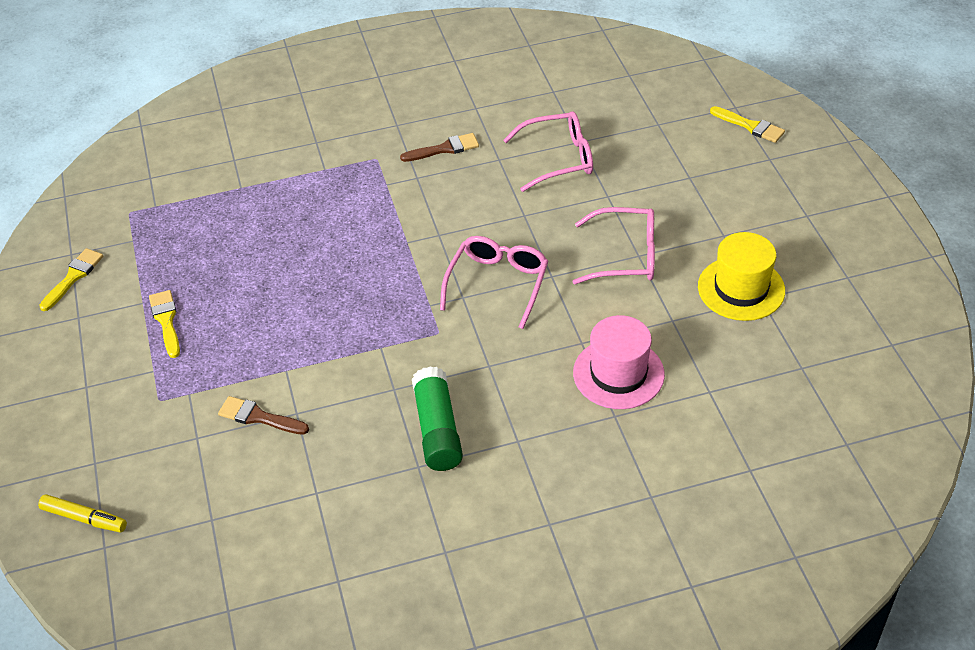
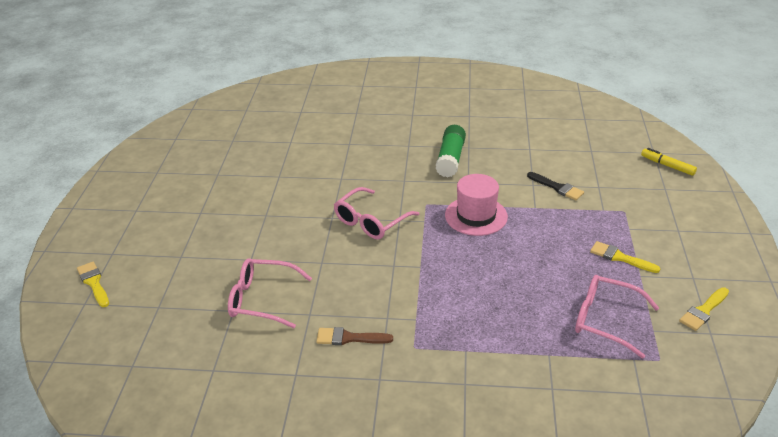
camera: 160 degrees left, 10 degrees down
(166, 321) = (620, 257): yellow brush -> yellow brush turned 120 degrees clockwise
(259, 417) = (557, 187): brown brush -> black brush
(618, 373) = (332, 159): pink hat -> pink hat (476, 216)
(625, 256) = (274, 216): pink glasses -> pink glasses (605, 320)
(741, 289) = (223, 181): yellow hat -> none

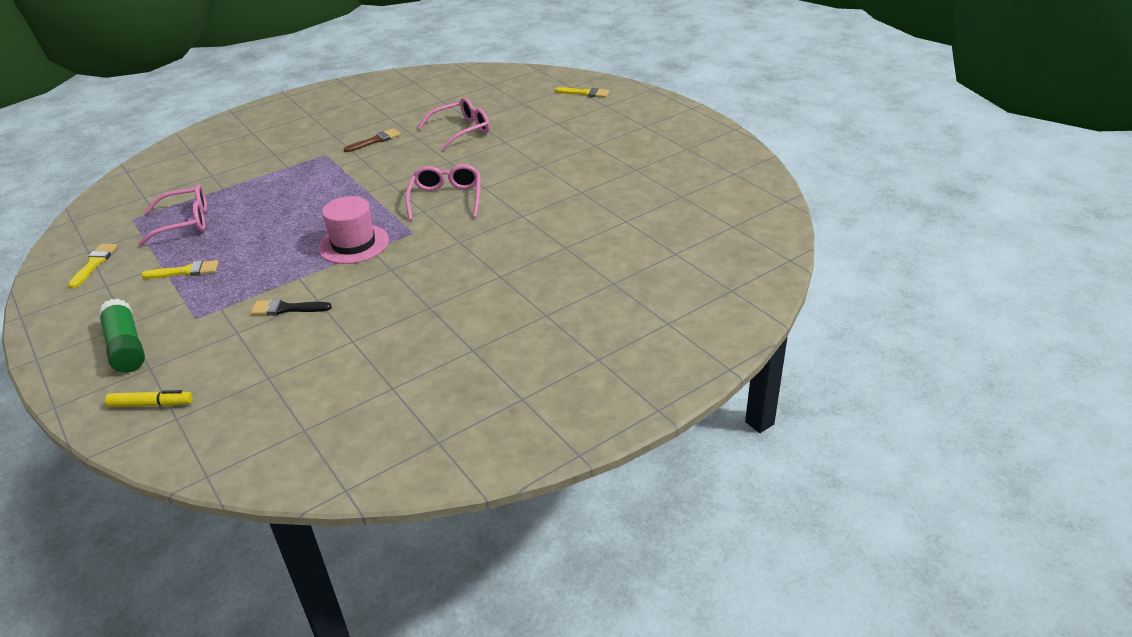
camera: 140 degrees right, 0 degrees up
(450, 159) = (435, 283): green glue stick -> green glue stick (126, 347)

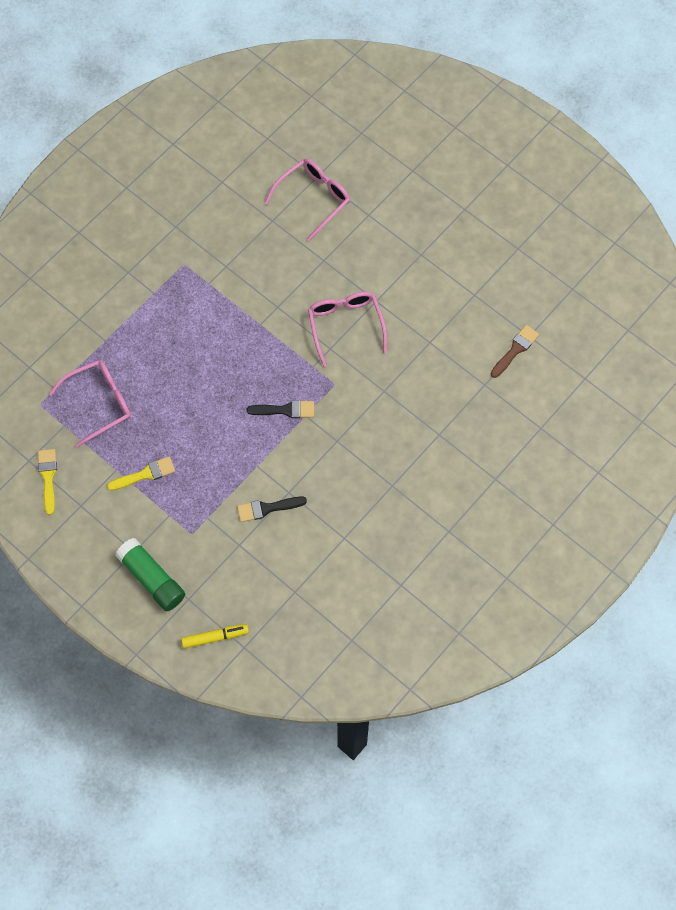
camera: 15 degrees left, 30 degrees up
(353, 244) = (285, 410): pink hat -> black brush
(375, 141) = (227, 231): brown brush -> brown brush (515, 350)
(585, 93) = (425, 103): yellow brush -> none

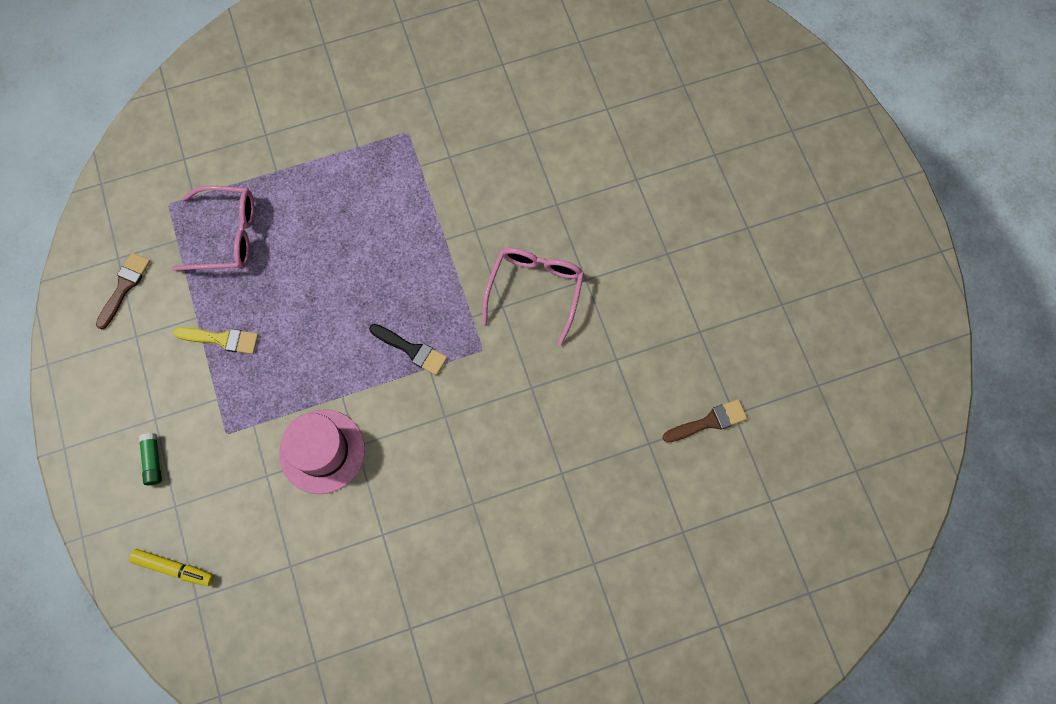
camera: 30 degrees right, 5 degrees up
(48, 477) = (124, 287): yellow brush -> brown brush
(152, 579) = (153, 461): green glue stick -> green glue stick, size x0.51
(267, 508) = (322, 451): black brush -> pink hat
(313, 199) = (587, 131): pink glasses -> none

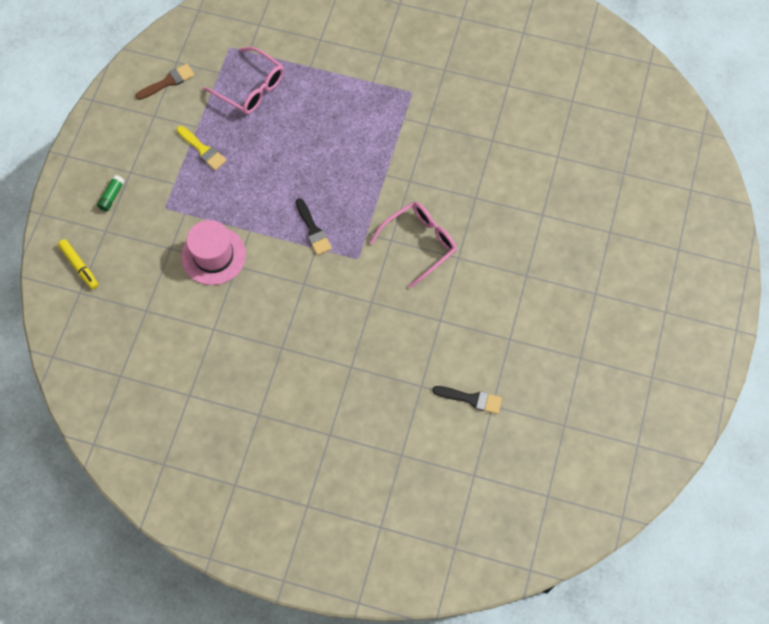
camera: 35 degrees right, 5 degrees down
(709, 422) = (471, 399): brown brush -> black brush

